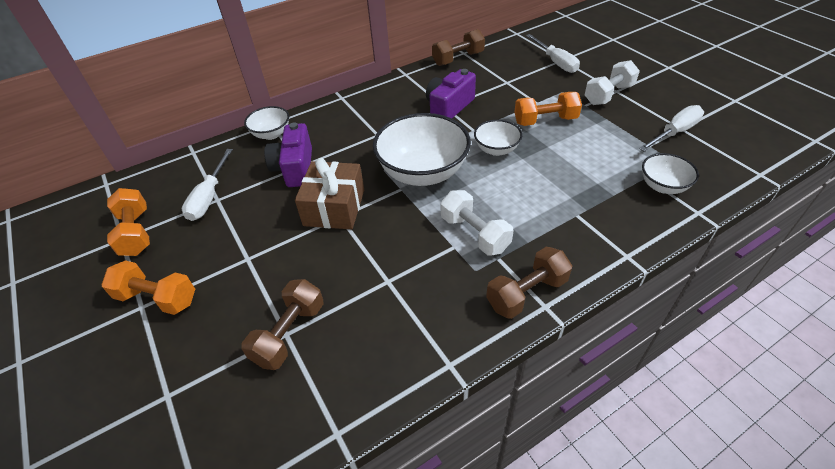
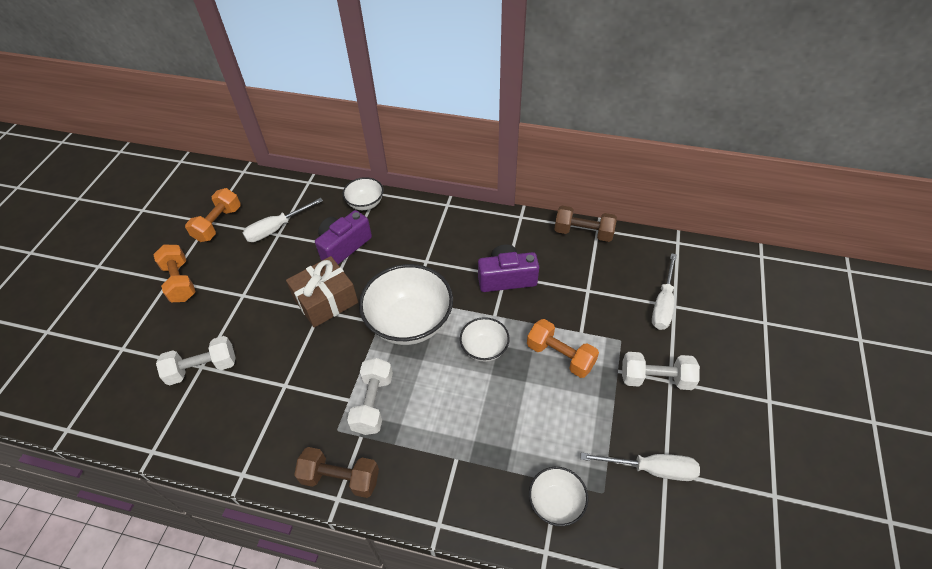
camera: 45 degrees right, 5 degrees up
(289, 333) = (202, 368): brown dumbbell -> white dumbbell

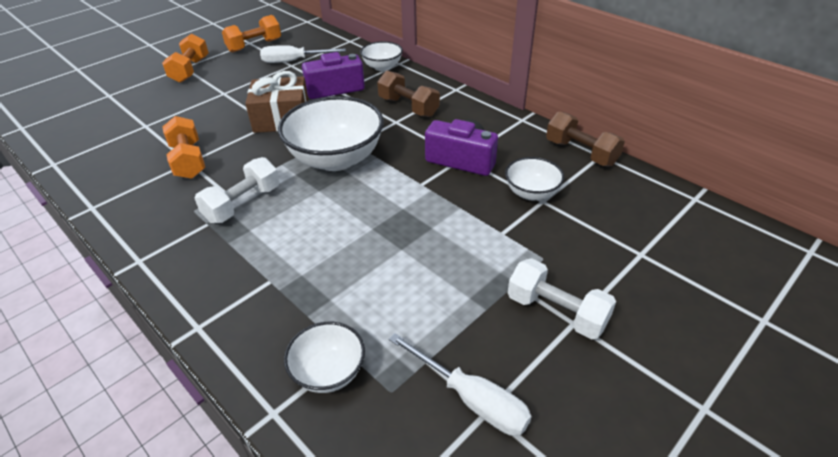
camera: 30 degrees right, 10 degrees down
(202, 368) = (145, 127): white dumbbell -> none
(340, 478) = (157, 246): brown dumbbell -> brown dumbbell (408, 107)
(484, 348) = (385, 205): white bowl -> white bowl (531, 193)
(560, 356) = (459, 243): orange dumbbell -> orange dumbbell (188, 160)
(663, 304) = (627, 246): white screwdriver -> none

